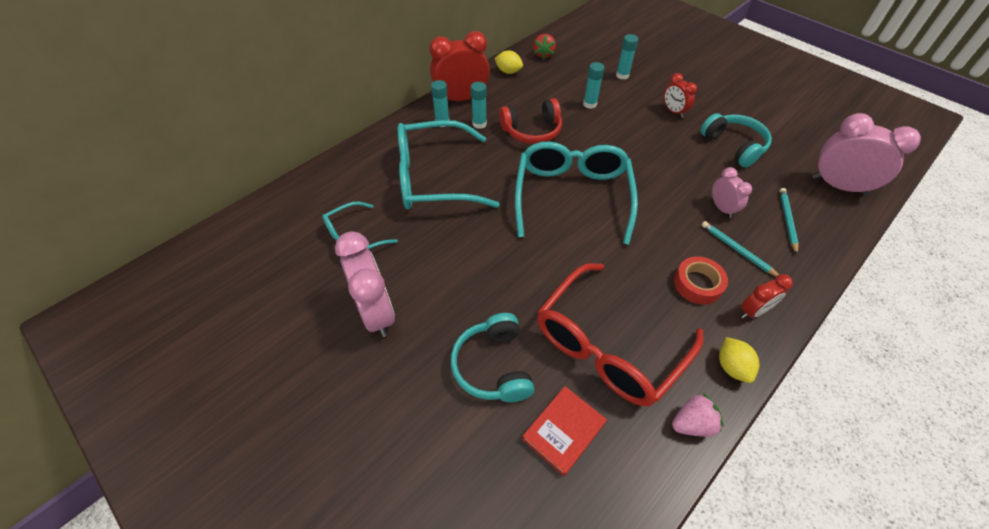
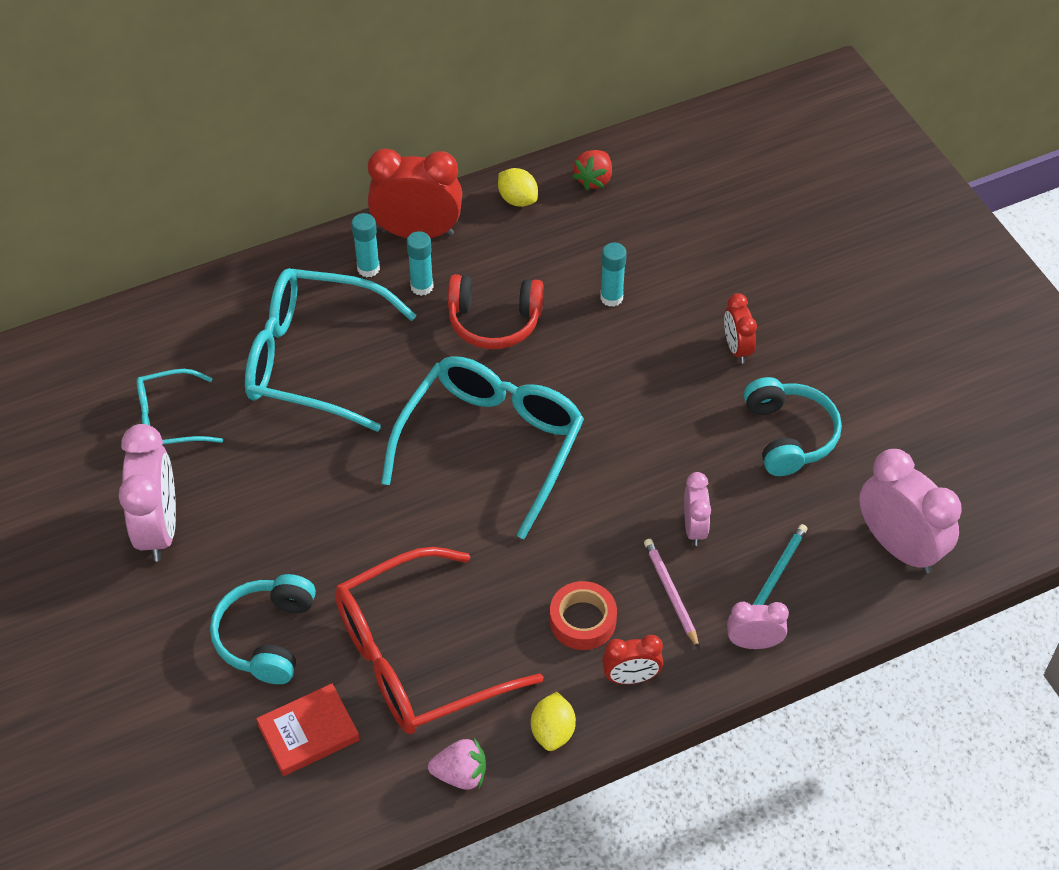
camera: 20 degrees right, 0 degrees up
(622, 75) = (699, 257): turquoise glue stick -> none
(737, 250) = (671, 593): turquoise pencil -> pink pencil
(807, 264) = (753, 643): none -> pink clock

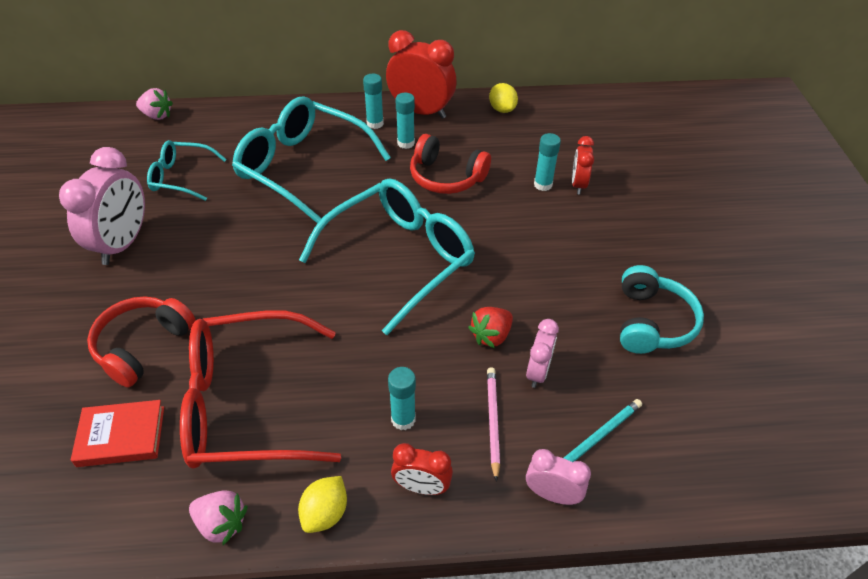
camera: 20 degrees right, 5 degrees down
(75, 340) = (157, 115): none -> pink strawberry
(266, 637) = (143, 346): turquoise headphones -> red headphones
(582, 620) = (403, 419): red tape -> turquoise glue stick
(594, 179) = (563, 110): red strawberry -> red strawberry (491, 336)
(737, 348) = (630, 245): red clock -> red clock (578, 184)
(899, 547) = (727, 450): pink clock -> none

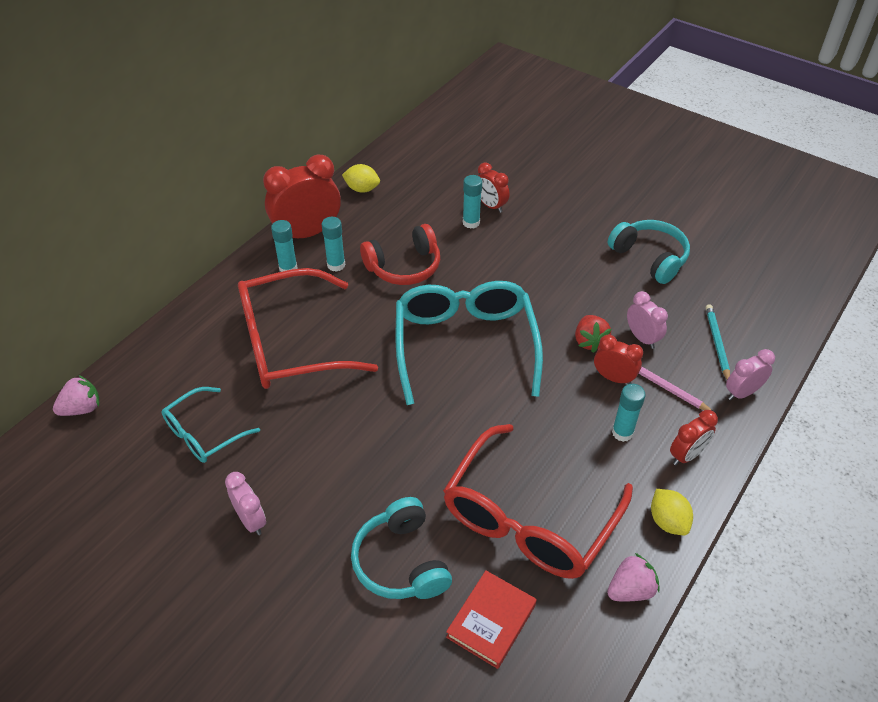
camera: 50 degrees left, 0 degrees up
(123, 244) = (251, 520): pink clock -> pink clock, size x0.54
(143, 346) = (401, 562): red headphones -> turquoise headphones
(302, 167) = (290, 343): turquoise glasses -> red glasses
(464, 377) = (613, 378): none -> red clock

